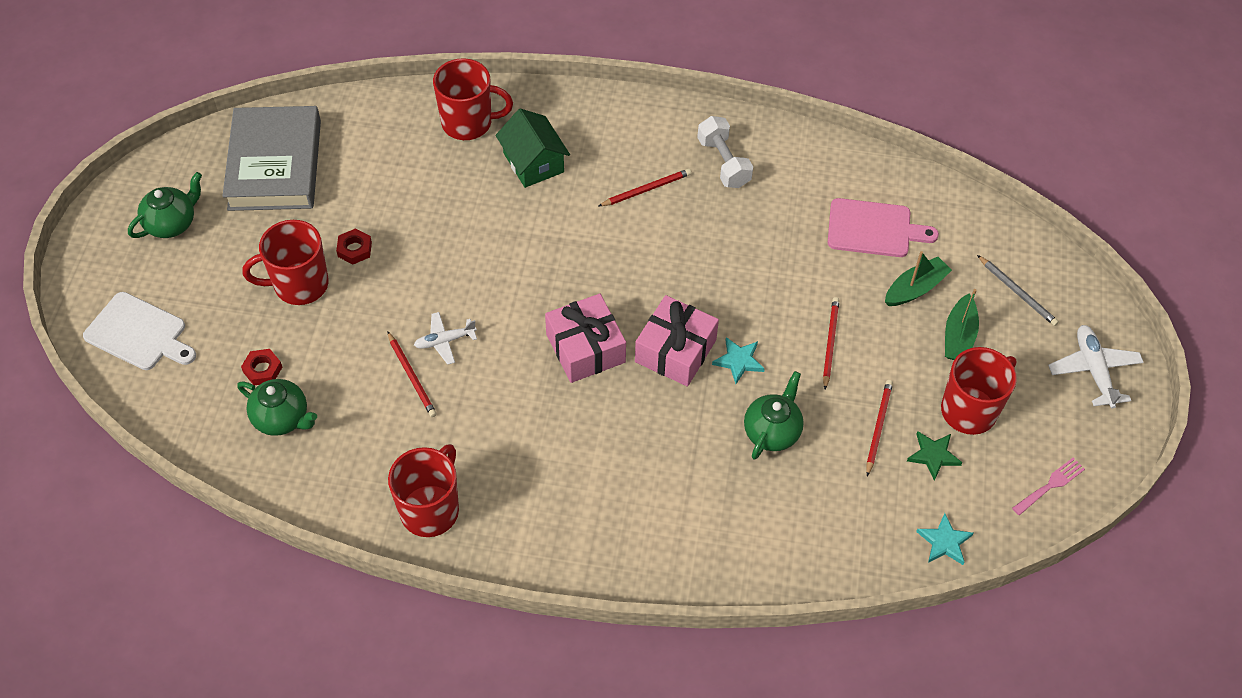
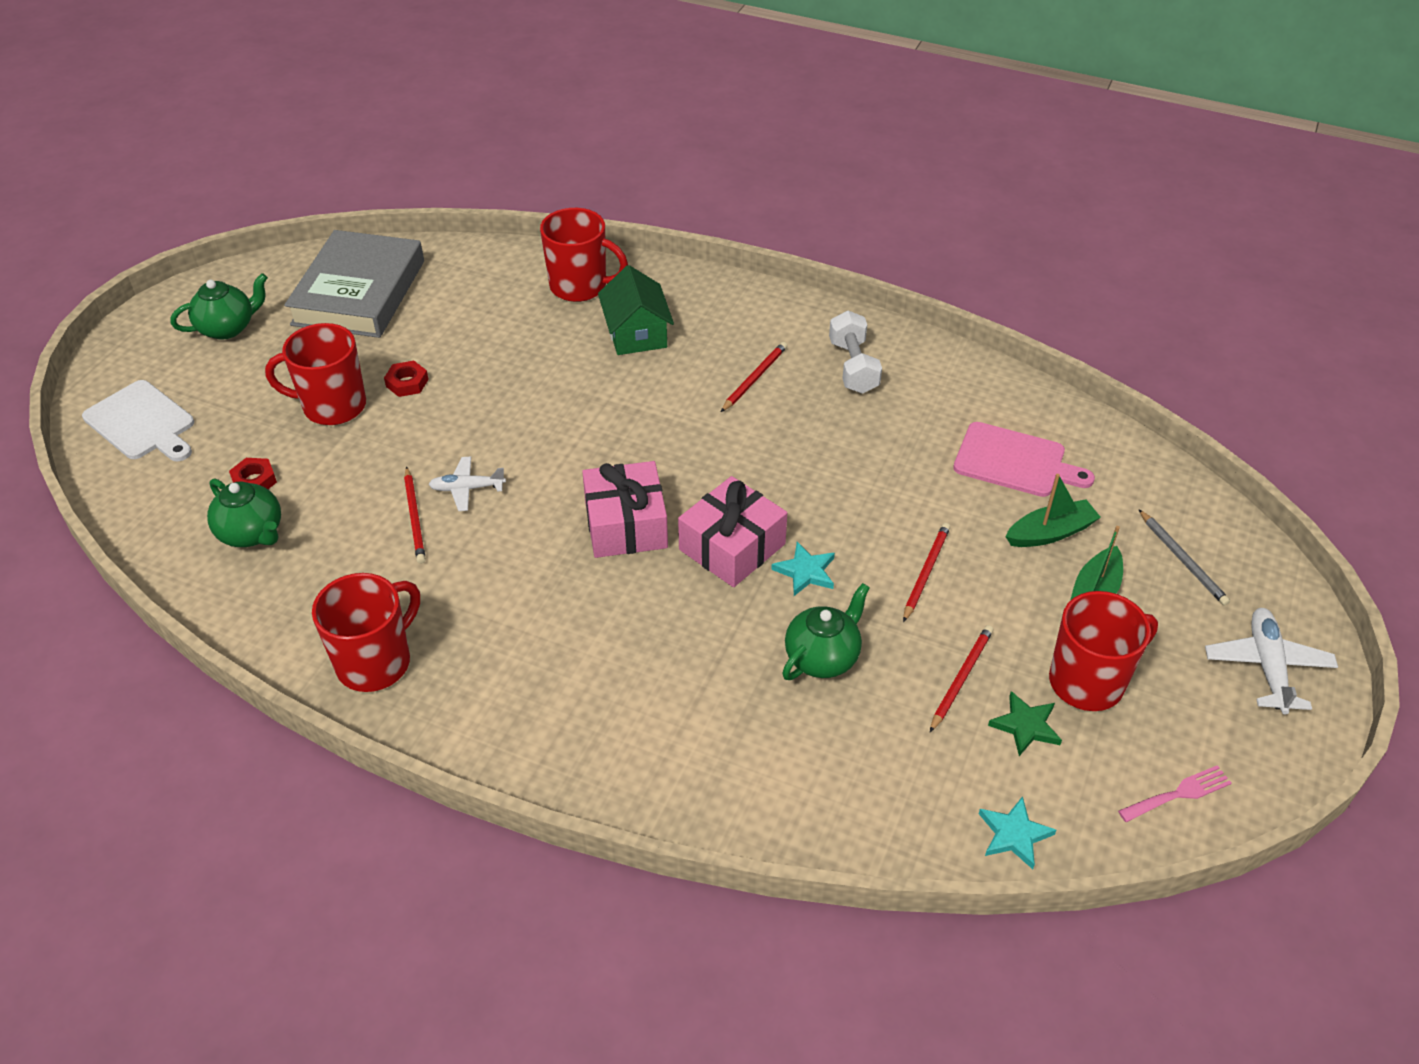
camera: 15 degrees right, 10 degrees down
(646, 189) = (754, 379): red pencil -> red pencil turned 45 degrees counterclockwise

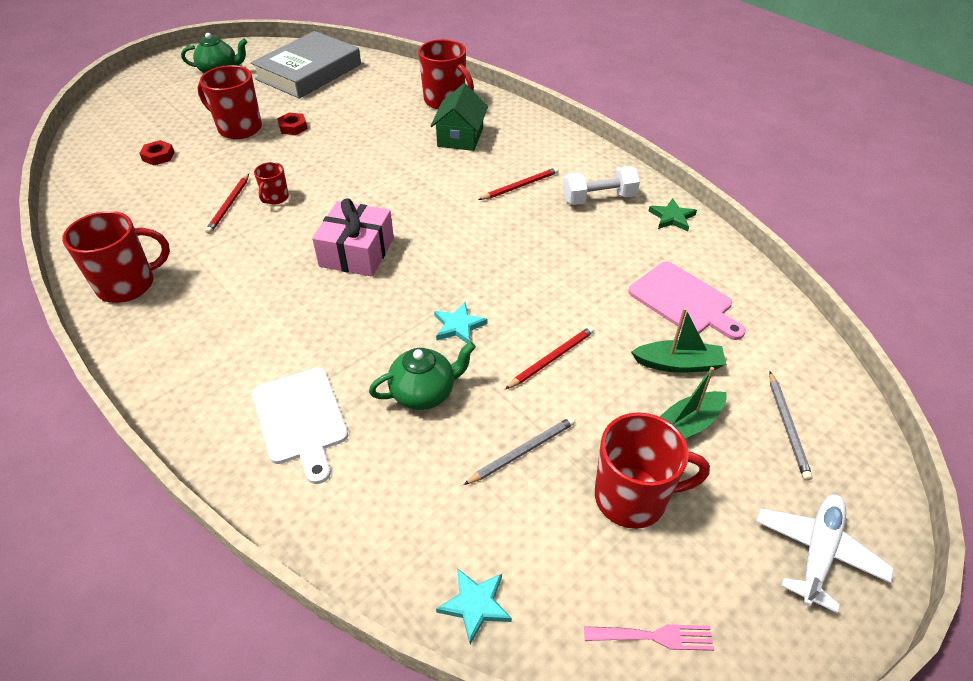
camera: 25 degrees right, 0 degrees up
(142, 423) = (129, 108): white cutting board -> white cutting board (301, 419)
(252, 533) = (130, 185): green teapot -> none
(467, 488) = (275, 198): white plane -> red mug
(732, 547) = (418, 291): pink gift -> none
(853, 367) = (598, 198): white dumbbell -> white dumbbell turned 60 degrees clockwise
(961, 679) = (522, 452): red pencil -> grey pencil
(1025, 726) = (551, 513): green star -> green star (672, 217)

